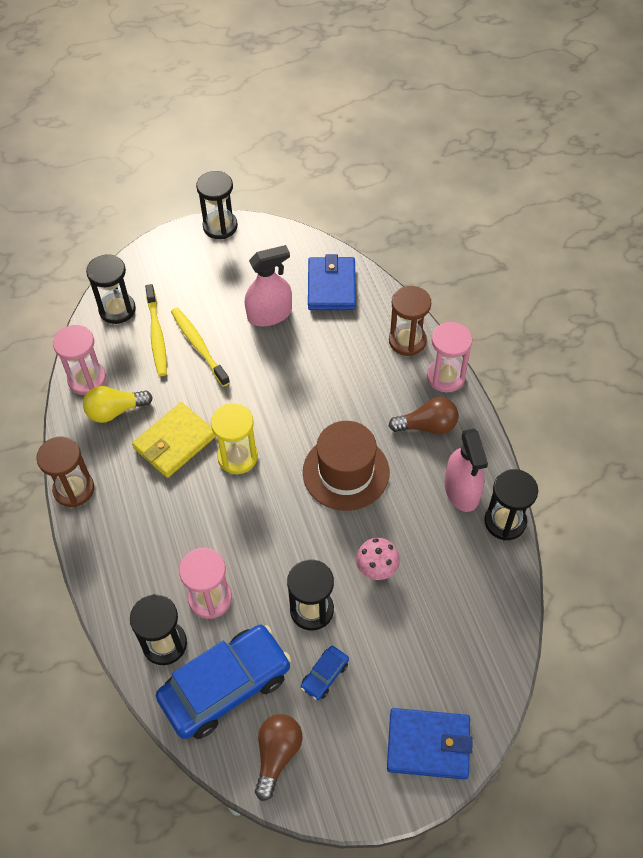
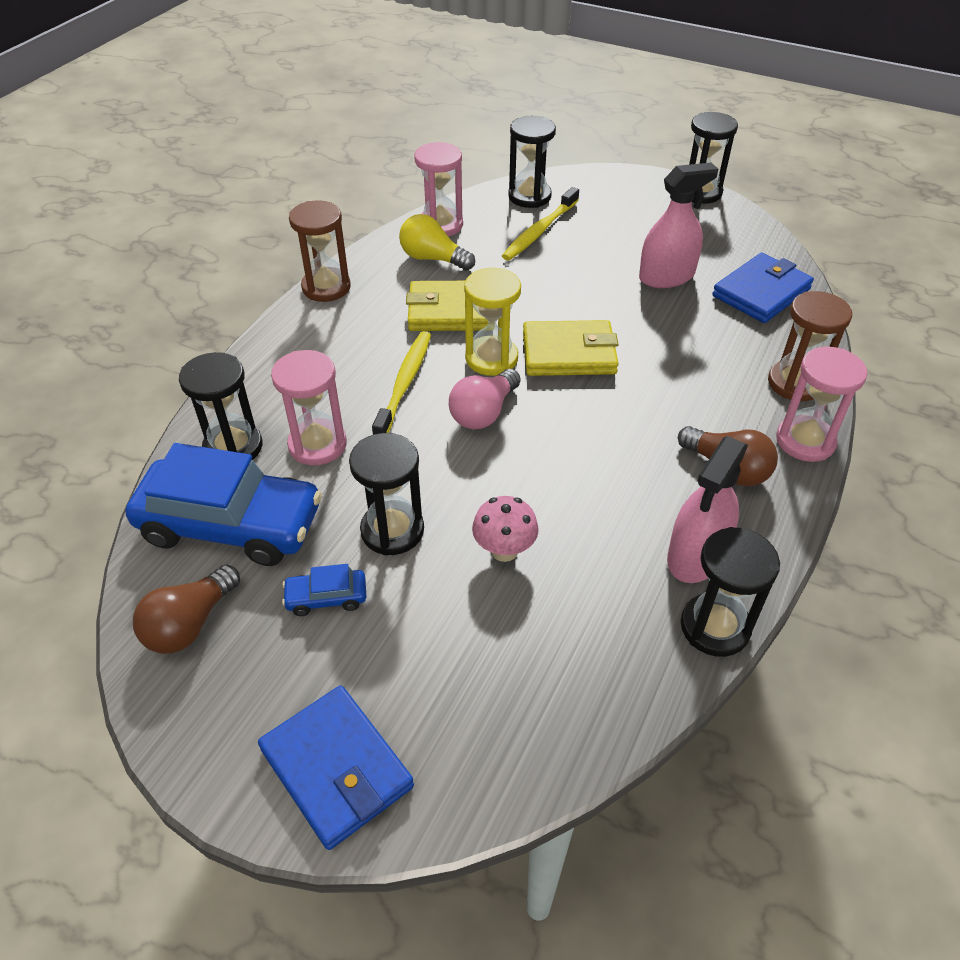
camera: 45 degrees right, 10 degrees down
(198, 346) = (567, 259): yellow toothbrush -> yellow toothbrush (405, 383)
(269, 314) = (666, 276): pink spray bottle -> pink spray bottle turned 45 degrees counterclockwise
(275, 417) = (569, 353): none -> yellow wallet
(275, 497) = (484, 413): none -> pink light bulb
(277, 754) = (190, 624): brown light bulb -> brown light bulb turned 150 degrees clockwise
(346, 472) = (582, 444): brown hat -> none

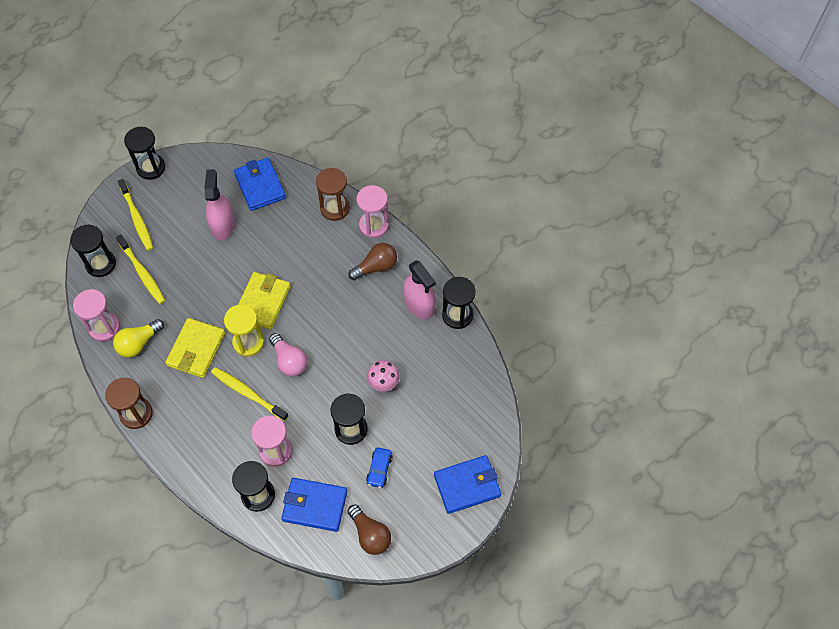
camera: 70 degrees left, 15 degrees up
(231, 524) = (315, 505): blue car -> blue wallet
(616, 204) = (137, 219): none -> yellow toothbrush

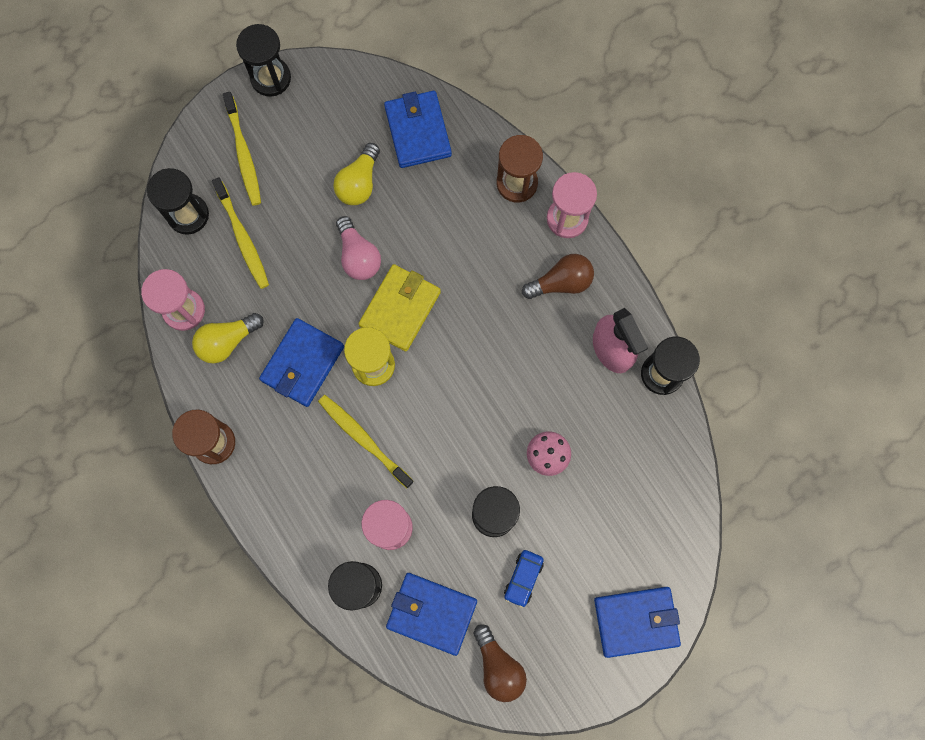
camera: 10 degrees right, 15 degrees up
(196, 349) = (302, 363): yellow wallet -> blue wallet
(222, 225) = (359, 183): pink spray bottle -> yellow light bulb
(289, 361) = (424, 402): pink light bulb -> pink light bulb (358, 256)

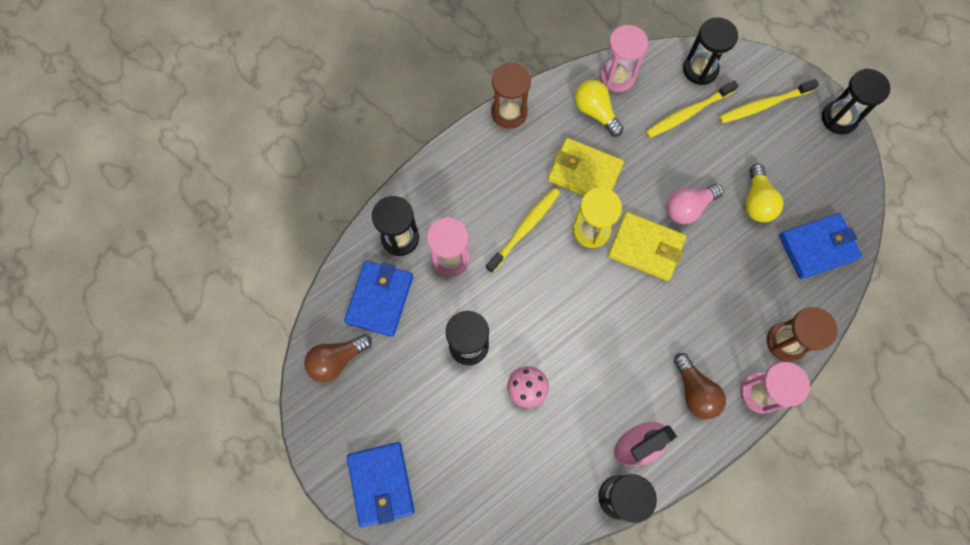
camera: 85 degrees right, 5 degrees down
(302, 363) = (584, 172): blue wallet -> yellow wallet
(359, 183) = (756, 201): yellow light bulb -> yellow light bulb turned 105 degrees counterclockwise
(523, 578) = (414, 376): blue car -> none

